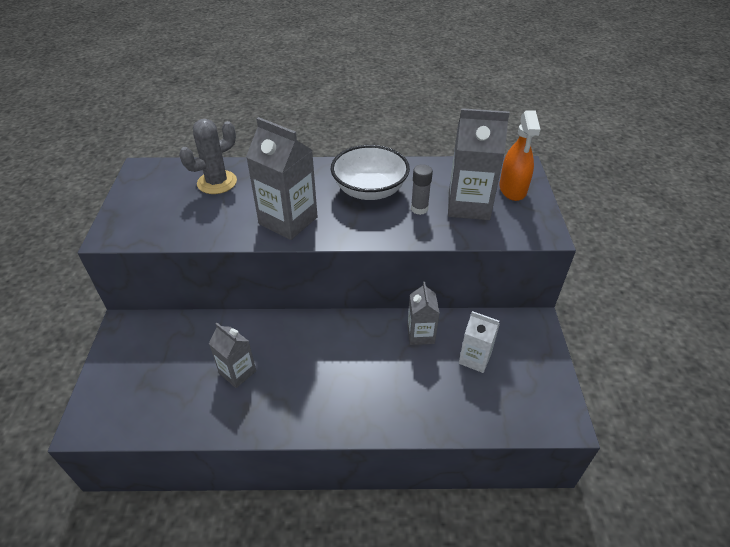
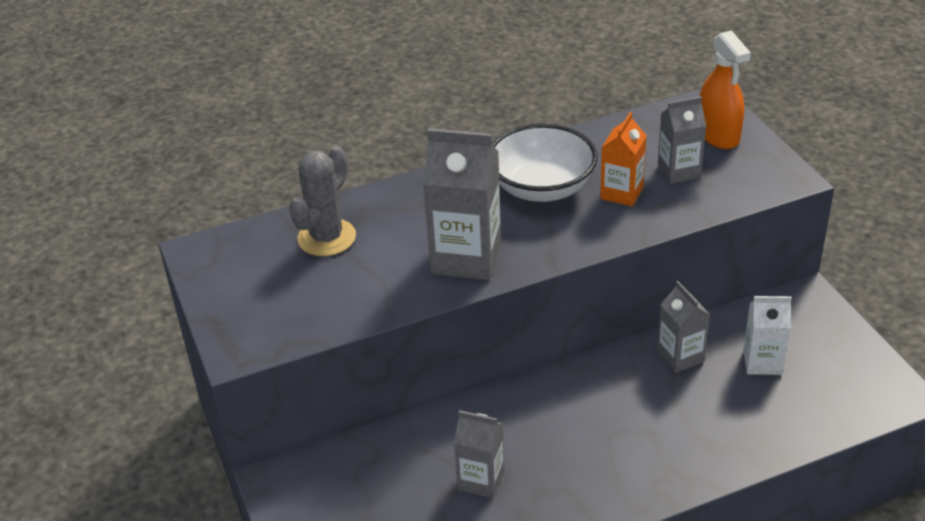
camera: 20 degrees left, 5 degrees down
(419, 209) = (621, 193): grey glue stick -> orange carton
(468, 205) = (679, 171): grey carton -> grey carton, size x0.60

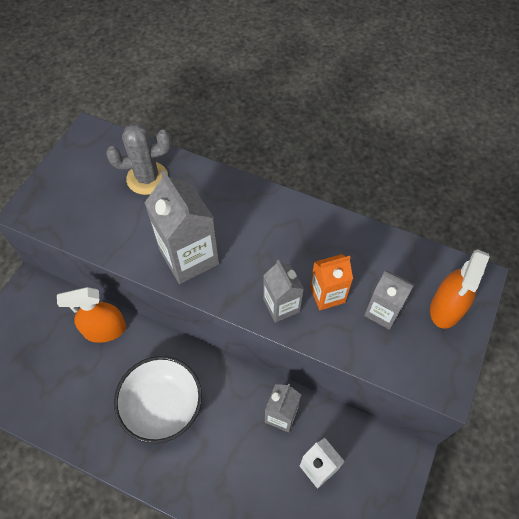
camera: 45 degrees right, 20 degrees up
(422, 441) = (105, 330): none -> orange spray bottle
(481, 480) = (99, 381): grey carton -> grey carton (281, 305)
(542, 188) = (290, 247): white bowl -> white bowl (162, 406)

